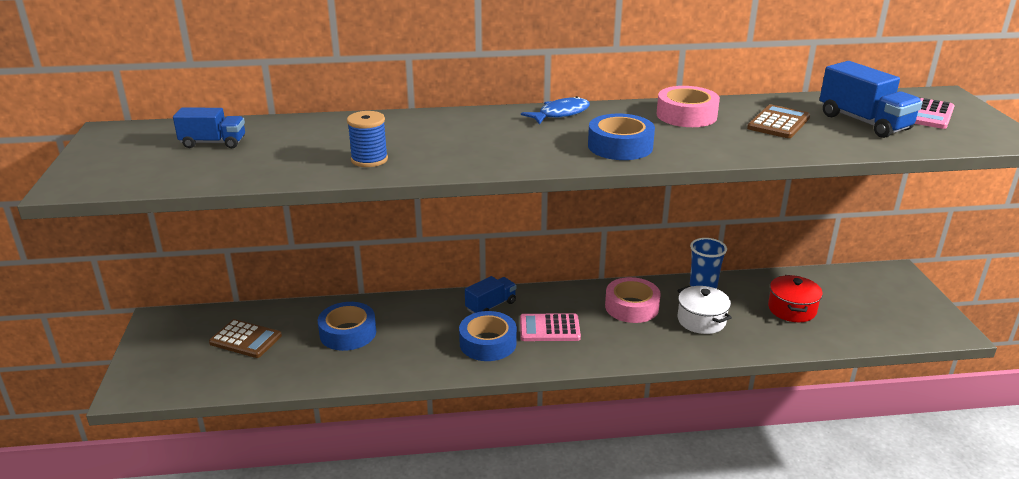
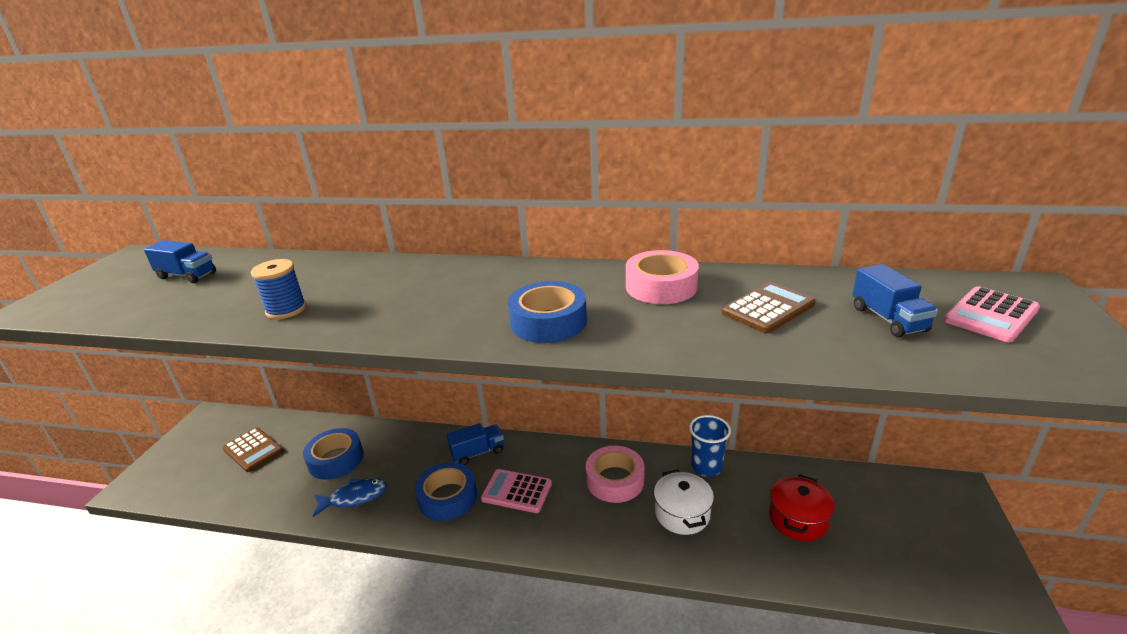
camera: 20 degrees right, 0 degrees up
(560, 114) = (524, 272): blue fish -> blue fish (354, 497)
(864, 122) = (888, 319): blue truck -> blue truck, size x0.65

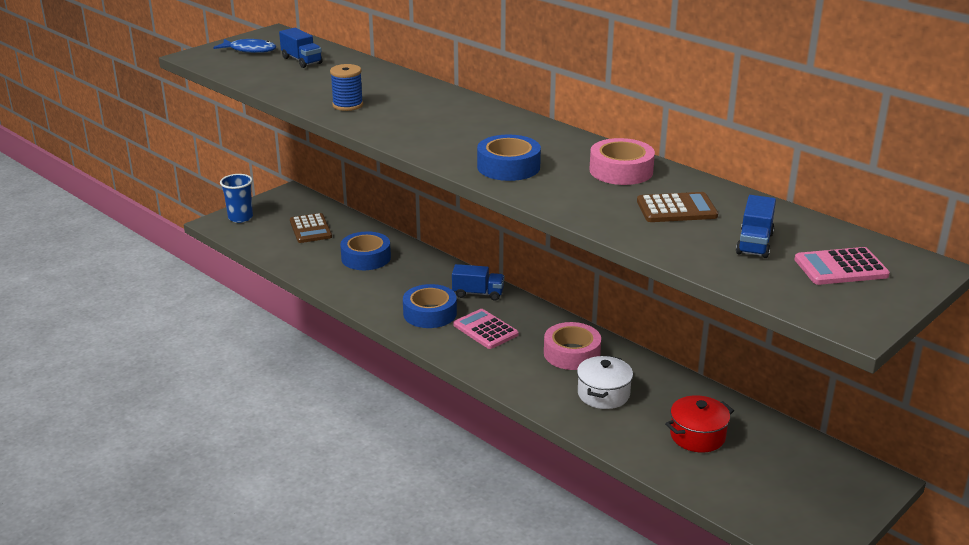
camera: 30 degrees right, 0 degrees up
(354, 497) = (362, 287): blue fish -> blue fish (250, 50)
(706, 467) = (661, 375): blue cup -> blue cup (240, 218)

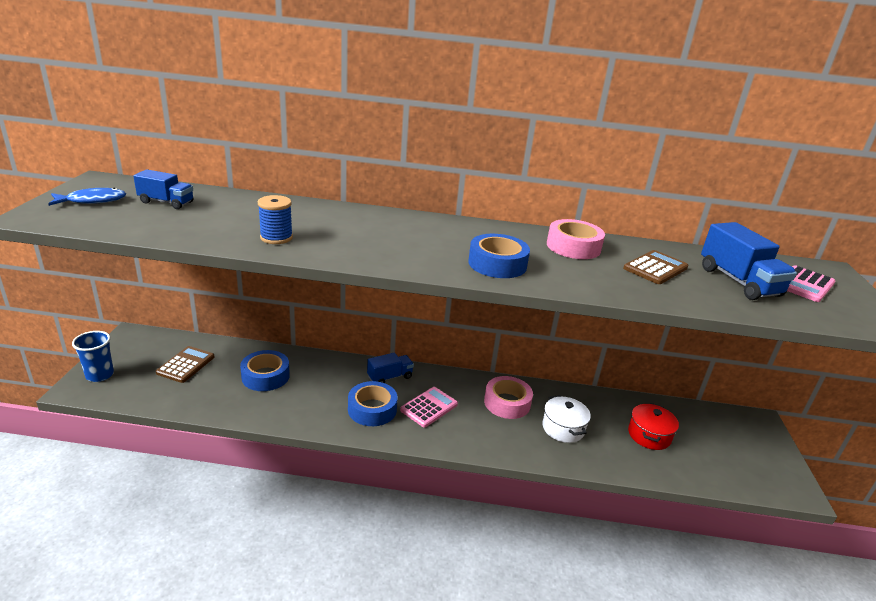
camera: 40 degrees left, 0 degrees up
(310, 229) = (186, 365): brown calculator -> brown calculator turned 105 degrees counterclockwise
(485, 330) = (429, 407): pink calculator -> pink calculator turned 120 degrees clockwise
(754, 243) = (738, 282): blue truck -> blue truck, size x1.54

